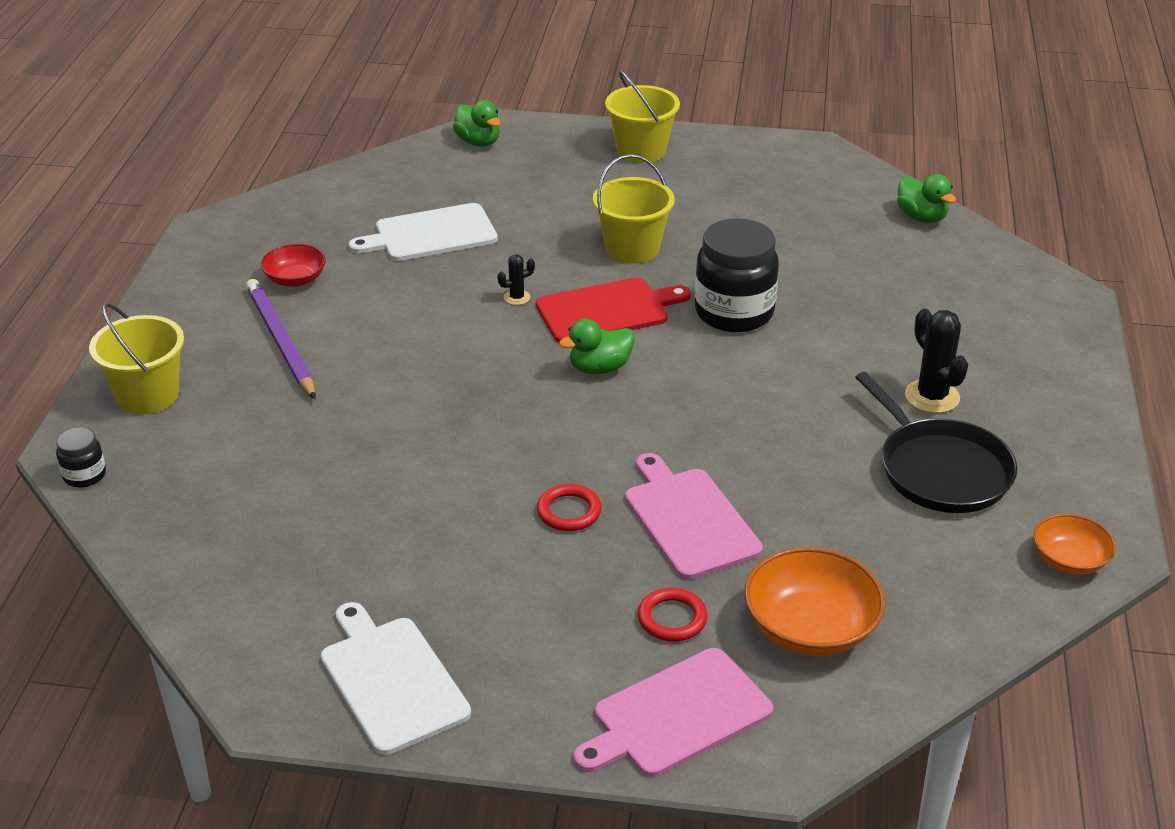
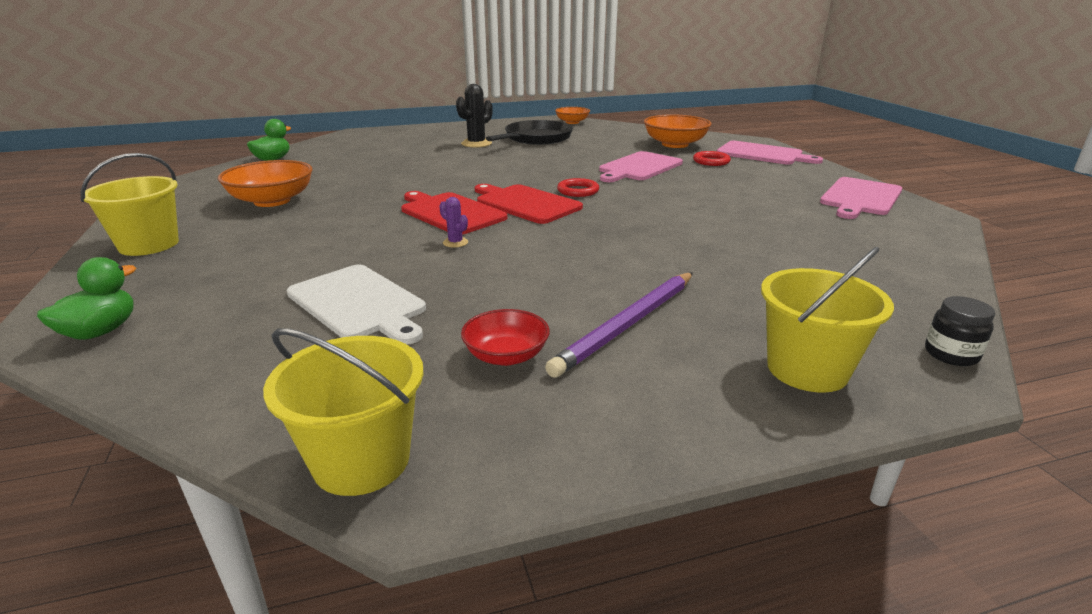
camera: 115 degrees left, 10 degrees down
(391, 680) = (860, 198): white cutting board -> pink cutting board
(517, 297) = (455, 242): black cactus -> purple cactus
(569, 511) = (674, 188): red ring -> red ring (578, 191)
(599, 368) = (526, 203): green duck -> red cutting board
(632, 248) = (349, 220): yellow bucket -> yellow bucket (361, 461)
(731, 210) = (272, 201): none -> orange bowl
(734, 313) = (425, 183): black jar -> none

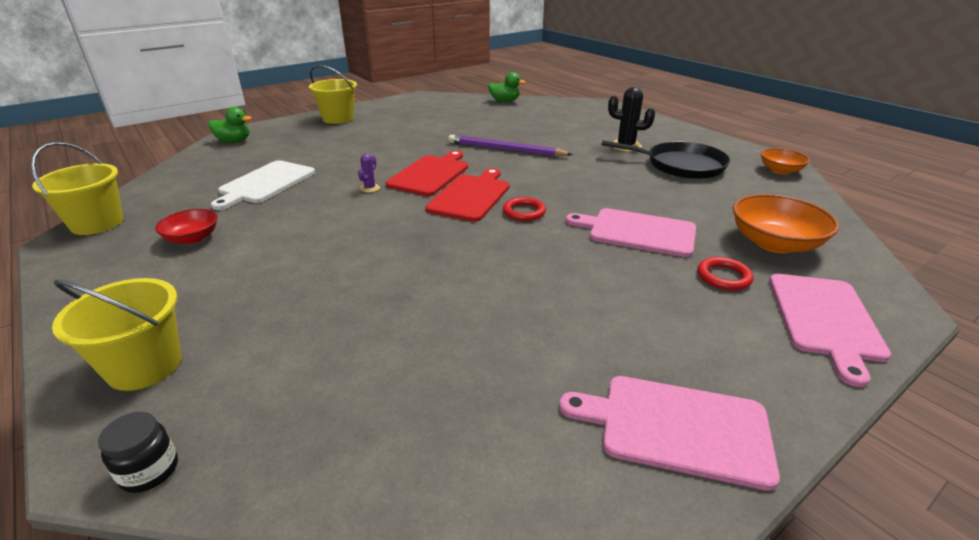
camera: 70 degrees right, 5 degrees up
(272, 201) = (421, 123): orange bowl -> none
(628, 325) = (231, 274): purple pencil -> purple pencil (505, 150)

